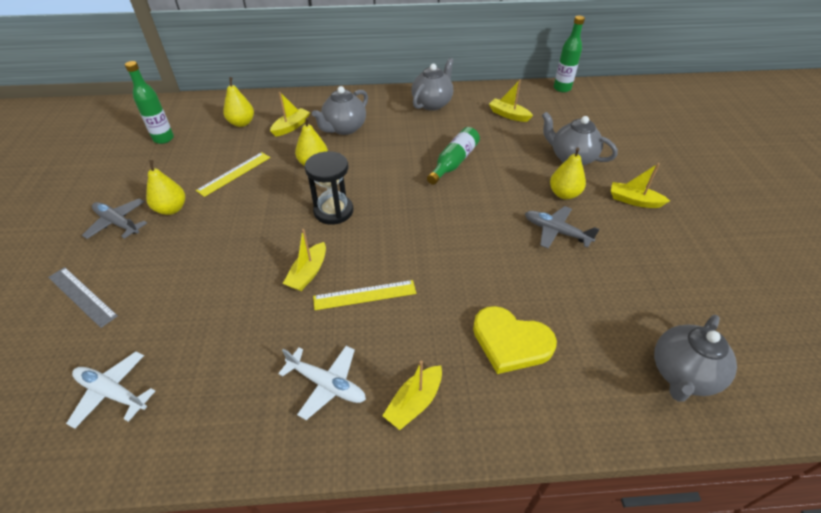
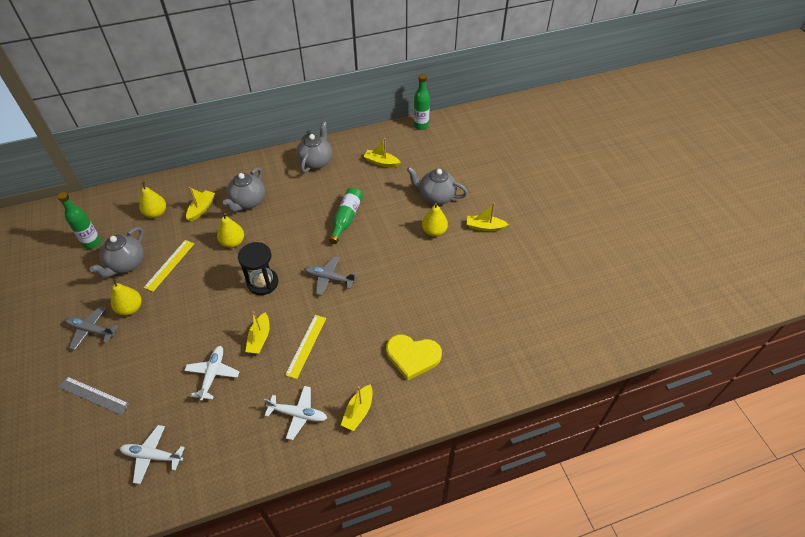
camera: 15 degrees left, 5 degrees up
(233, 304) = (213, 375): none -> white plane
(364, 295) = (306, 346): yellow ruler -> yellow ruler turned 45 degrees counterclockwise
(556, 232) = (432, 265): grey plane -> grey plane (329, 278)
(682, 374) = (521, 353): grey teapot -> grey teapot (126, 264)

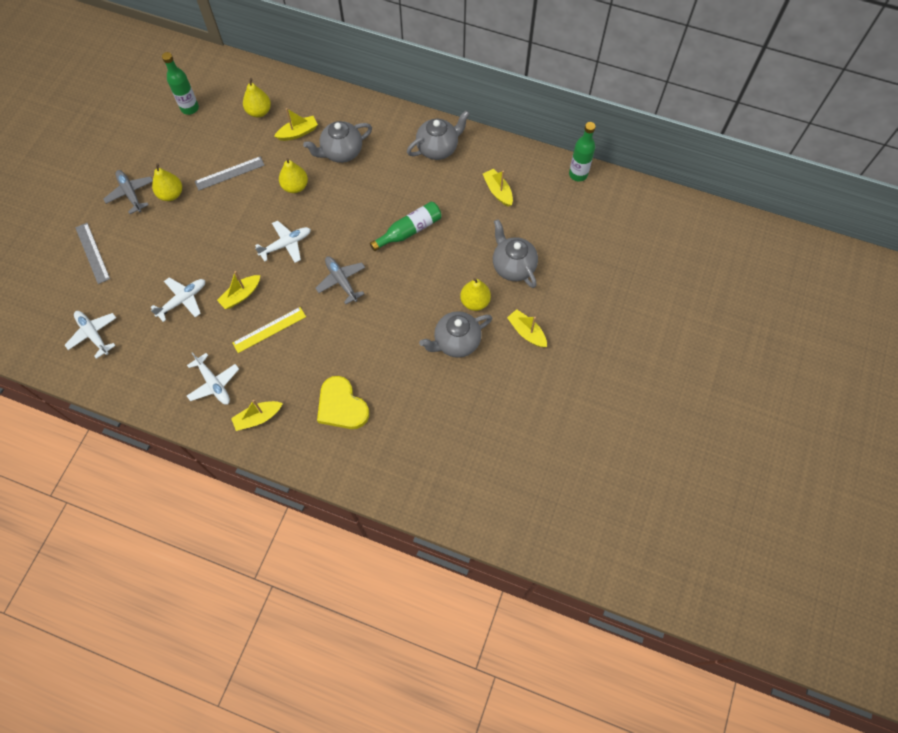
camera: 40 degrees right, 15 degrees up
(126, 264) = (199, 148): grey teapot -> grey teapot (456, 342)
(169, 265) = (229, 173): yellow ruler -> grey ruler
(263, 283) = (286, 245): black hourglass -> white plane

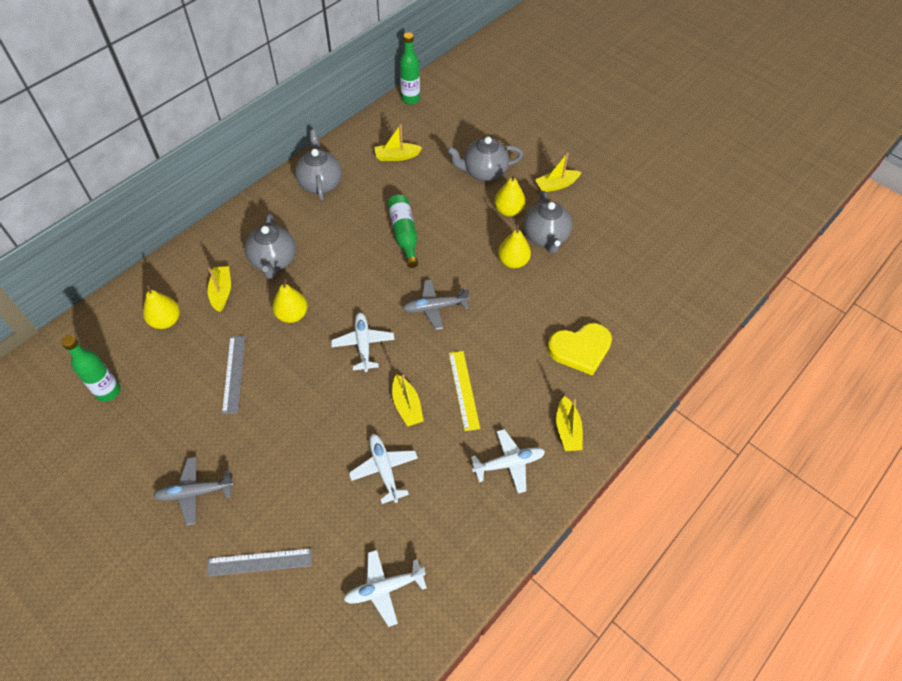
camera: 70 degrees left, 10 degrees down
(171, 194) = (225, 445): yellow pear -> yellow pear (513, 261)

